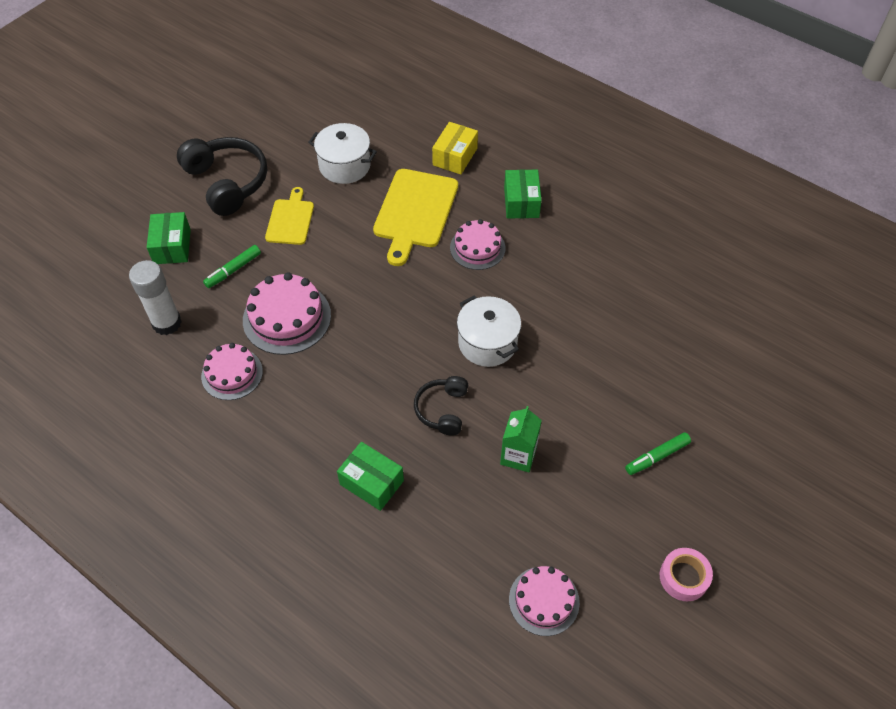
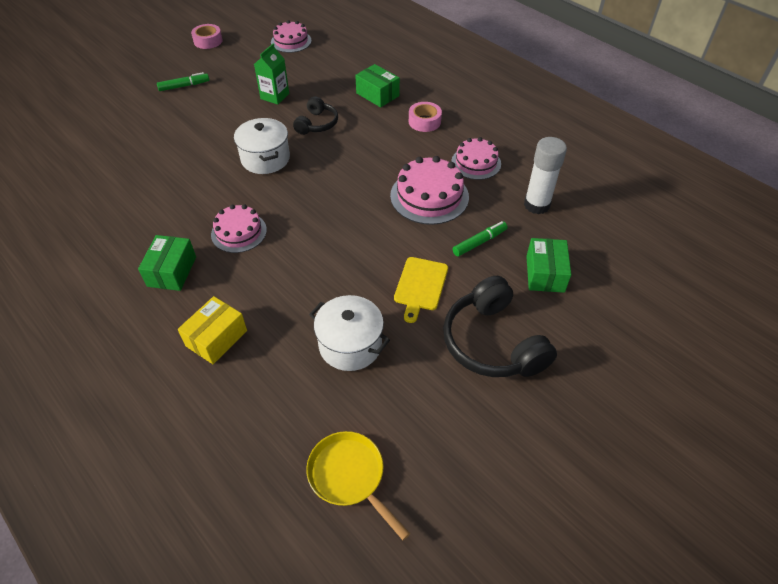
camera: 170 degrees left, 5 degrees down
(299, 436) = (424, 121): none -> pink tape
(329, 92) = (349, 476): none -> yellow pan
(415, 212) = (286, 276): yellow cutting board -> none

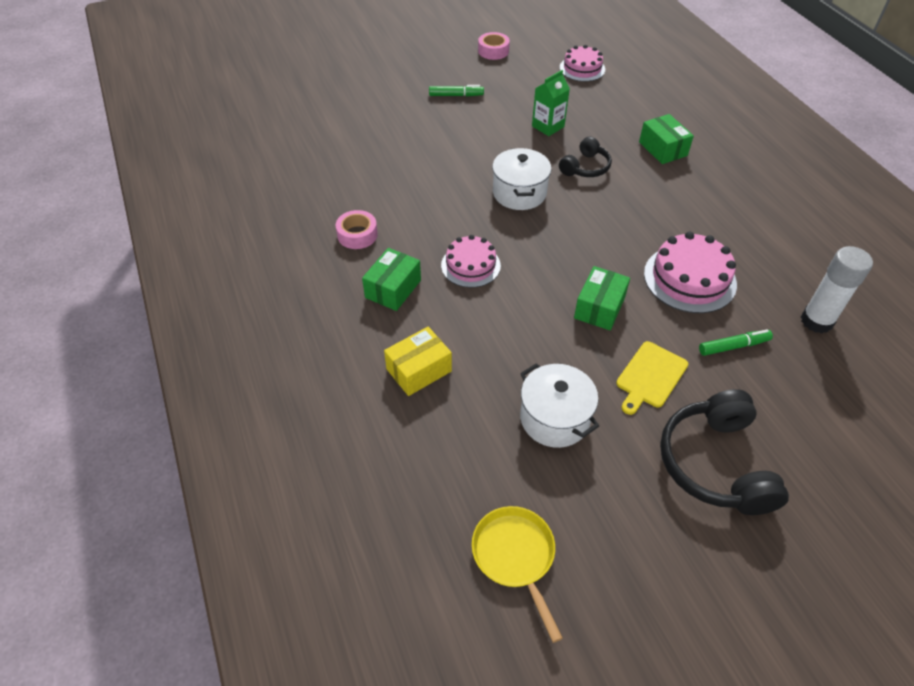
camera: 20 degrees right, 0 degrees up
(424, 121) = (709, 192): pink tape -> pink tape (357, 235)
(476, 163) = (756, 254): pink cake -> none
(545, 274) = (802, 404): green box -> green box (599, 308)

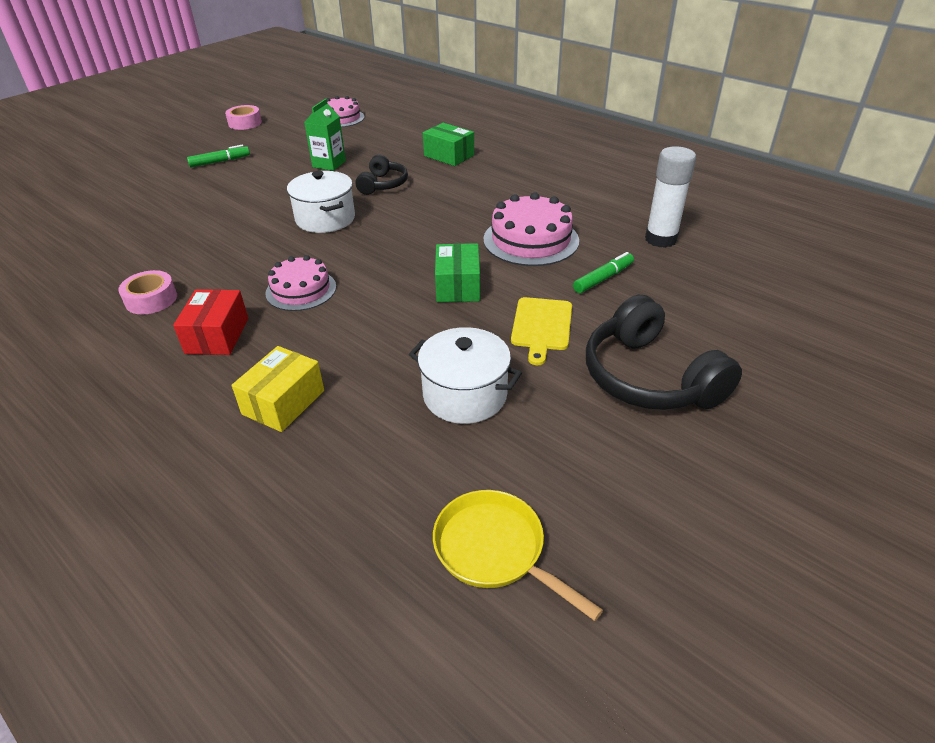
camera: 25 degrees left, 10 degrees down
(393, 289) = (217, 335): green box -> red box

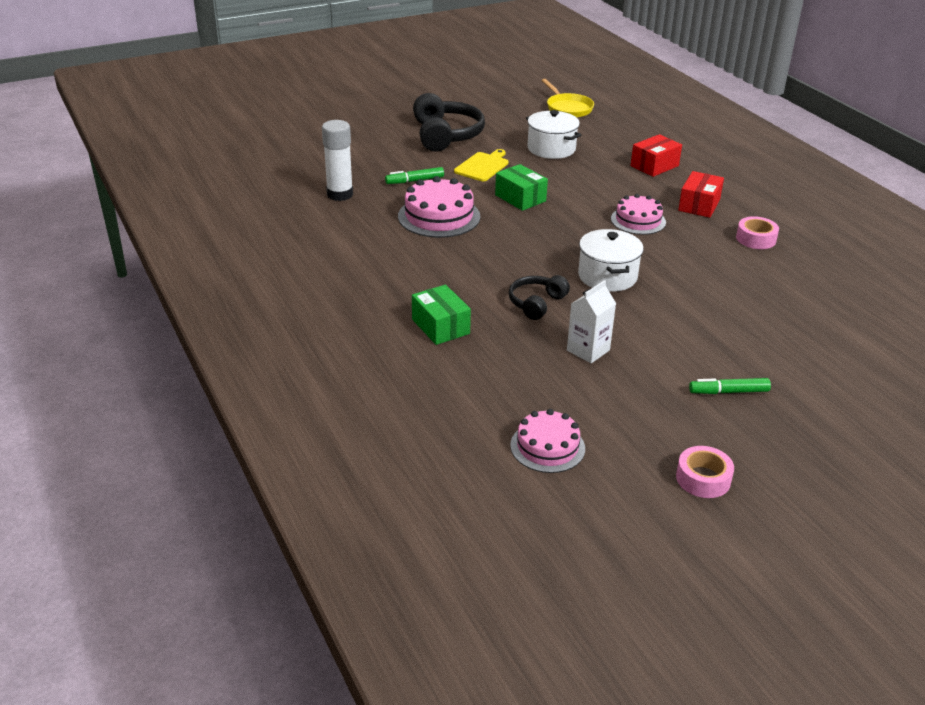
camera: 160 degrees left, 5 degrees down
(283, 402) = (654, 166): yellow box -> red box
(329, 164) = (588, 350): green carton -> white carton
(458, 286) = (520, 198): green box -> green box turned 60 degrees counterclockwise

